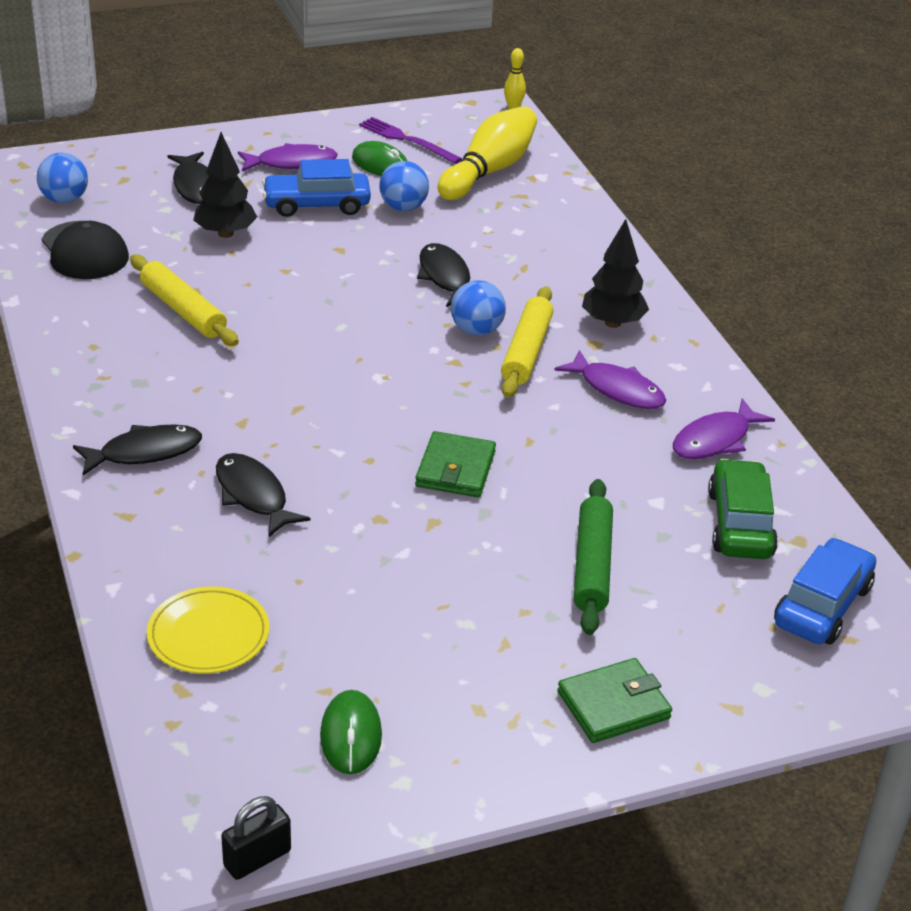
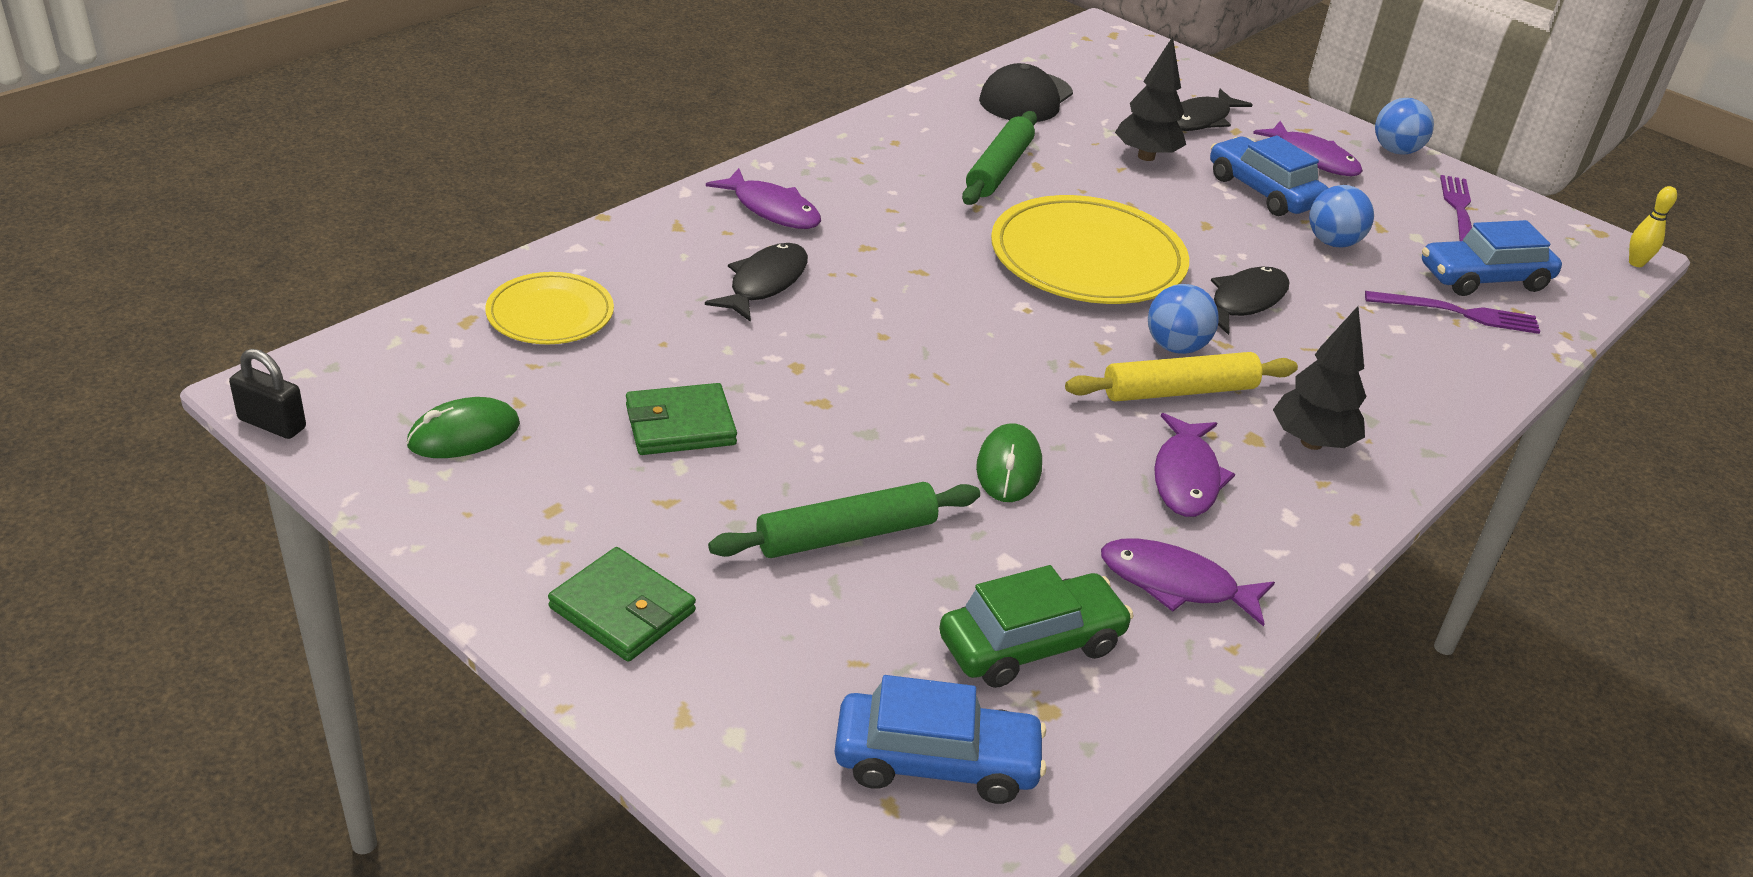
camera: 60 degrees right, 0 degrees up
(64, 199) = (1088, 67): blue ball -> blue ball (1396, 151)
(144, 452) = (772, 209): black fish -> purple fish
(183, 310) = (998, 169): yellow rolling pin -> green rolling pin
(341, 321) = (1087, 258): none -> yellow plate
(380, 165) = (1389, 208): green mouse -> green mouse (1008, 468)
(455, 469) = (921, 394): green wallet -> green wallet (680, 425)
(489, 171) = (1484, 279): yellow bowling pin -> blue car
(518, 200) = (1458, 313): none -> purple fork

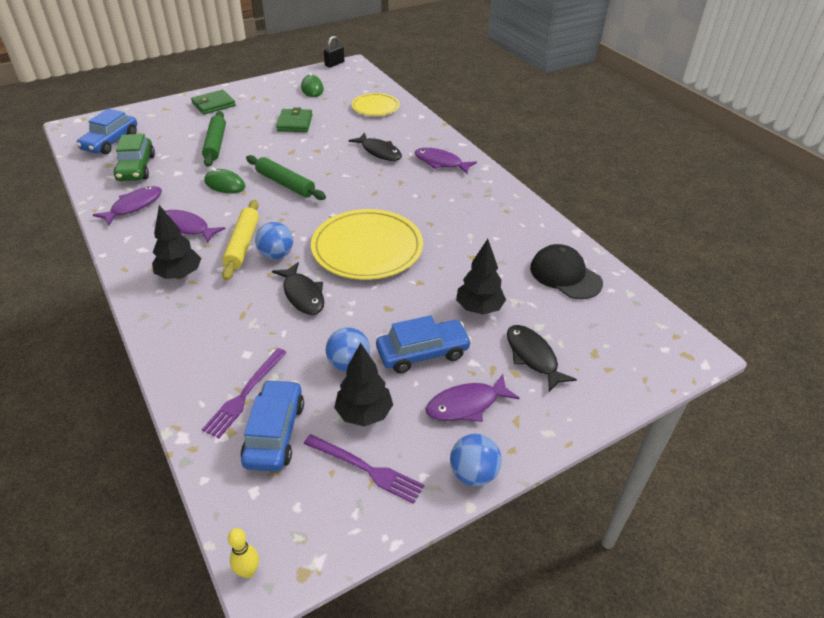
camera: 110 degrees right, 5 degrees up
(772, 209) = (440, 162): purple fish -> purple fish turned 60 degrees clockwise
(998, 169) = (470, 240): green rolling pin -> green rolling pin (285, 184)
(1393, 222) = (364, 413): none -> black tree

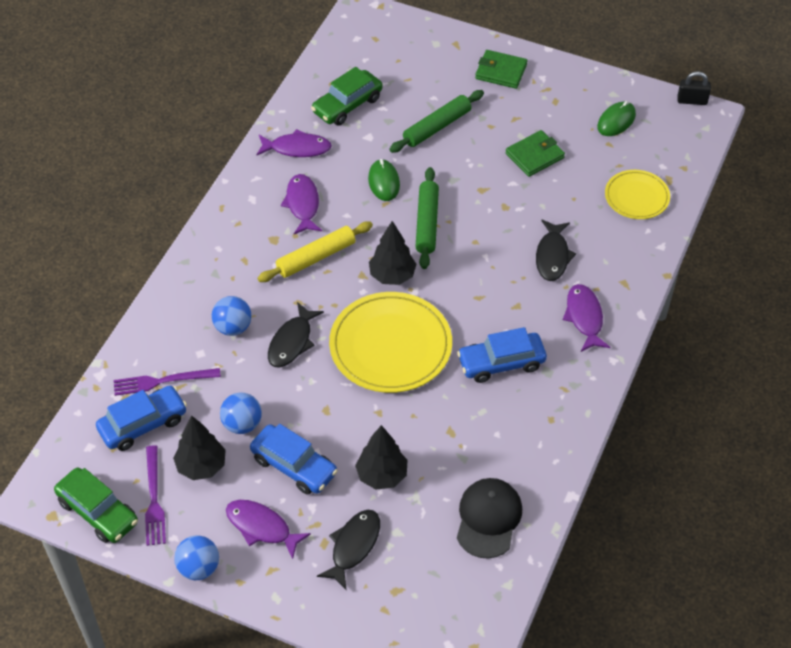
camera: 55 degrees right, 10 degrees up
(110, 142) = (366, 55): blue car -> blue car (501, 363)
(180, 275) = (245, 246): black tree -> black tree (392, 276)
(248, 571) = (33, 486): yellow bowling pin -> none
(276, 255) = (324, 289): blue ball -> blue ball (233, 327)
(337, 525) = (98, 512): none -> green car

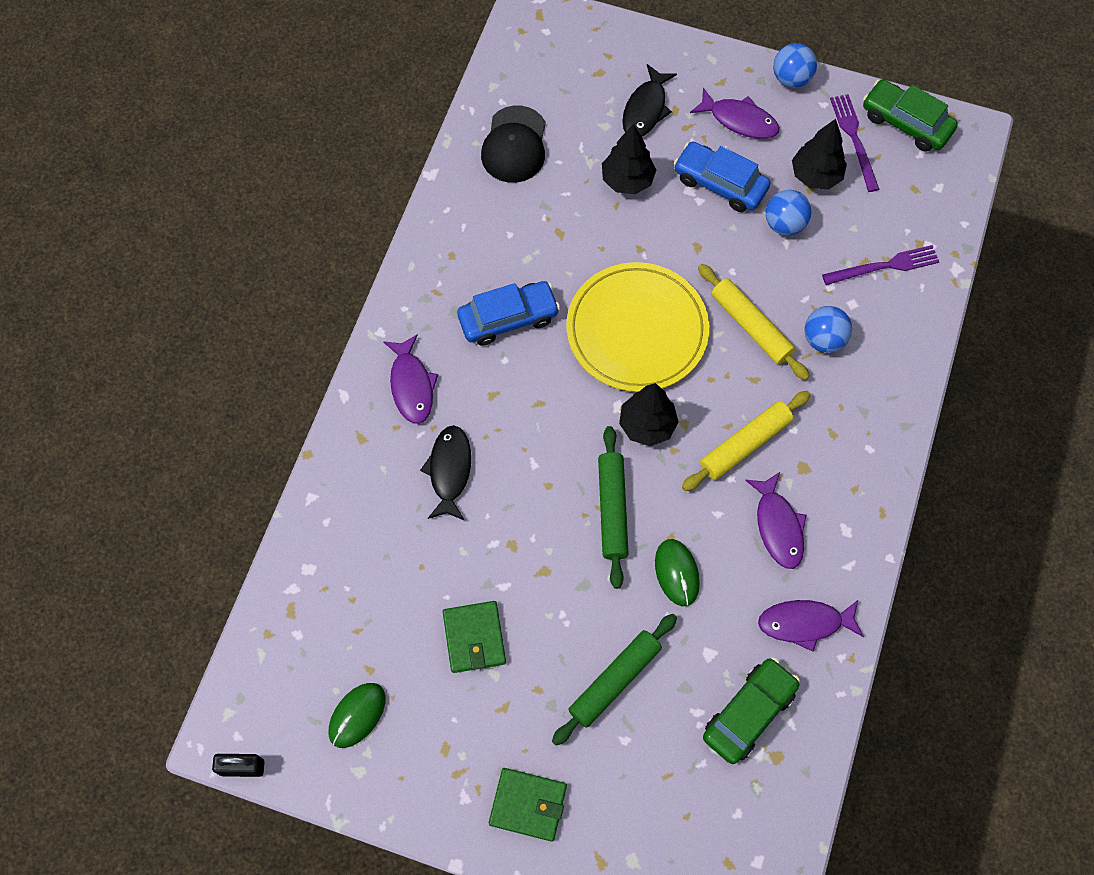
camera: 175 degrees right, 15 degrees up
(143, 424) = (890, 216): blue car -> none
(292, 342) = (751, 326): black fish -> yellow rolling pin
(534, 156) = (474, 638): green wallet -> green wallet turned 60 degrees counterclockwise
(636, 197) = (337, 576): yellow plate -> none

